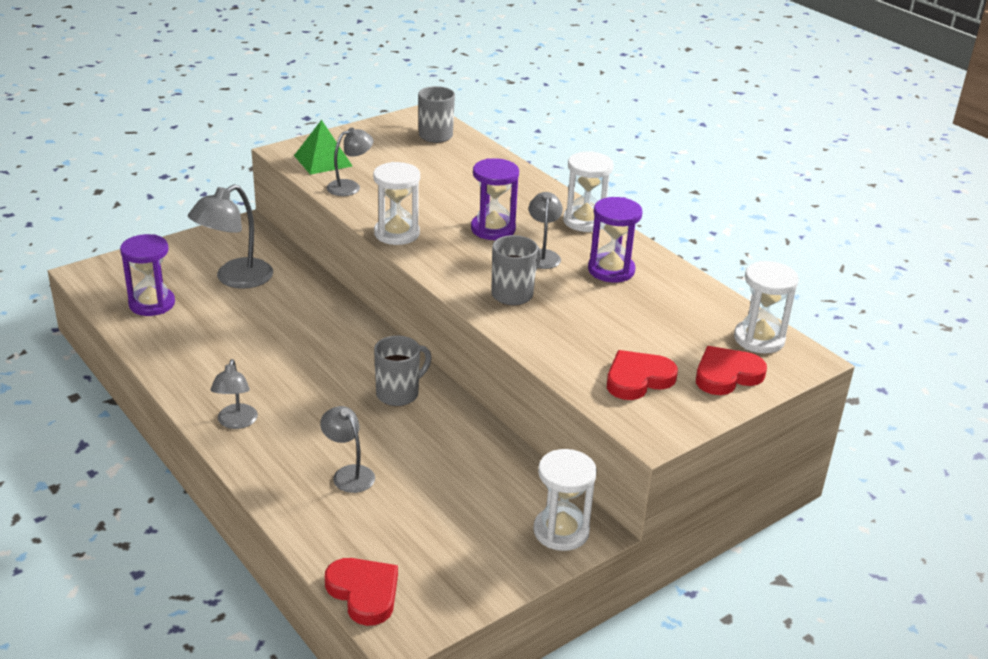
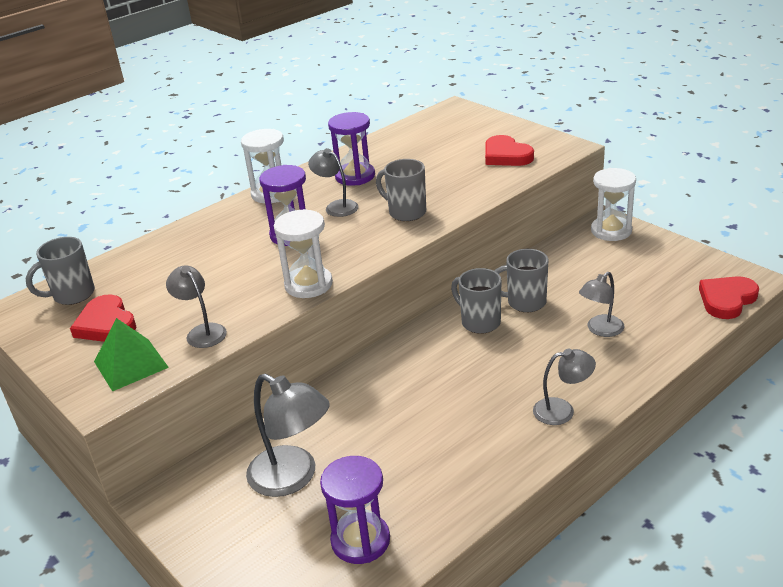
camera: 90 degrees left, 0 degrees up
(422, 430) = (525, 302): none -> grey mug
(542, 255) = (336, 206): grey lamp -> grey lamp turned 45 degrees clockwise
(726, 375) = (485, 129): red heart -> red heart (106, 324)
(759, 339) = (436, 121): white hourglass -> none

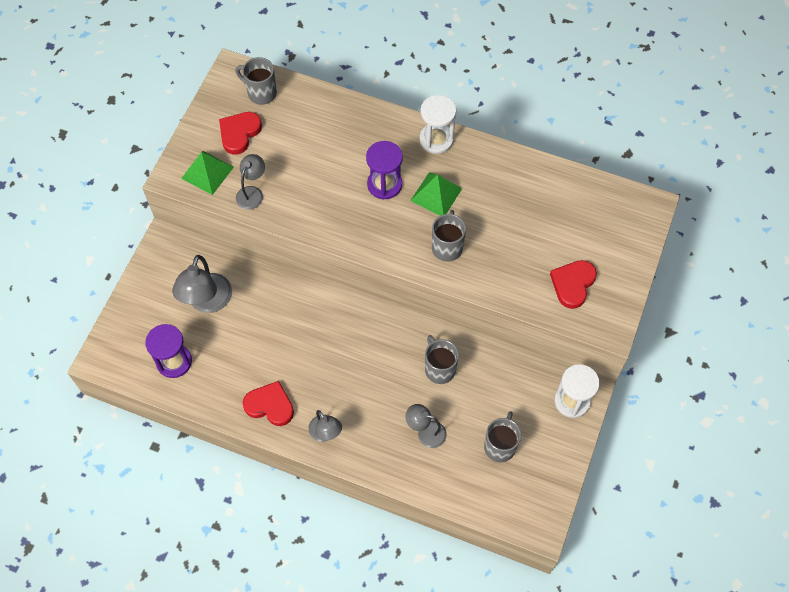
camera: 60 degrees right, 30 degrees up
(308, 284) = (326, 228): white hourglass -> none
(336, 206) = (436, 194): grey lamp -> green pyramid
(355, 176) = (488, 185): purple hourglass -> none
(479, 322) = (402, 346): grey mug -> grey mug (500, 446)
(727, 300) = (503, 513): red heart -> red heart (270, 405)

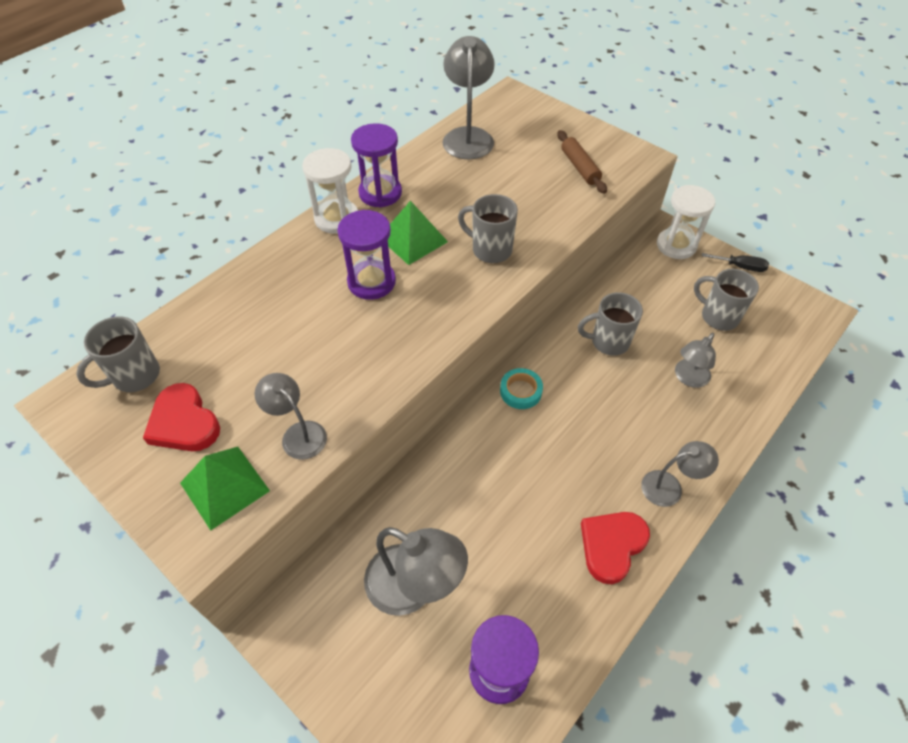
camera: 70 degrees left, 10 degrees down
(369, 320) = (520, 391): none -> turquoise tape
(476, 156) = (380, 193): none -> purple hourglass
(568, 457) = (740, 267): none -> black screwdriver
(573, 191) = (468, 136): none -> grey lamp
(573, 284) = (579, 167): red heart -> brown rolling pin

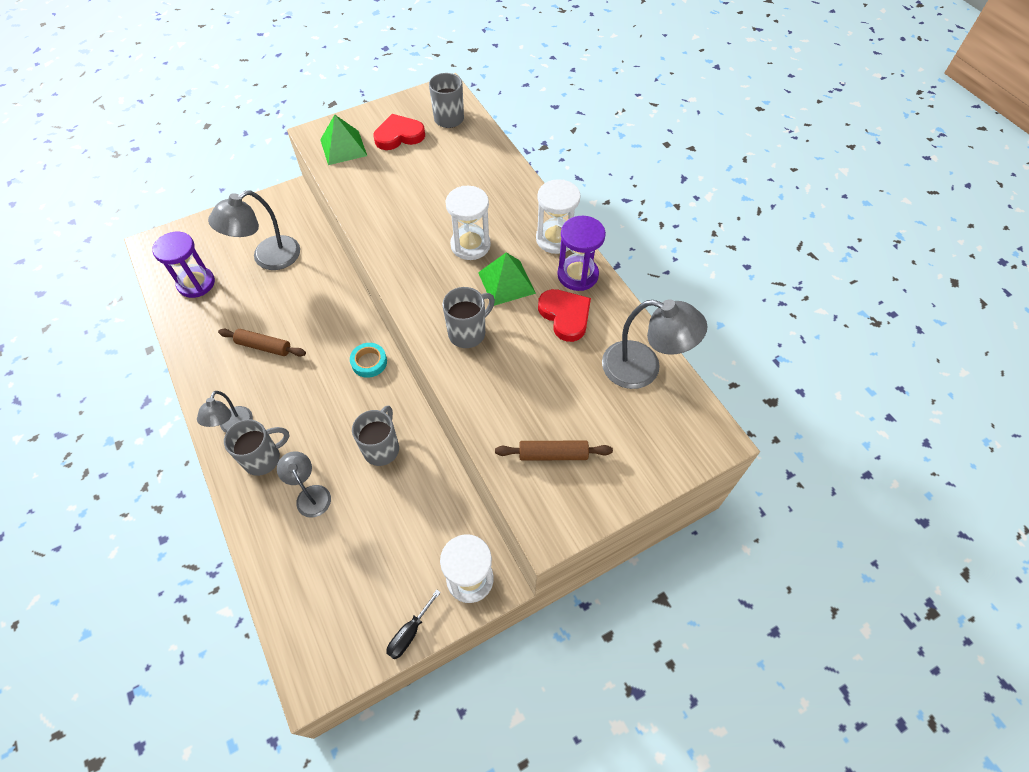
camera: 110 degrees right, 5 degrees up
(298, 434) = (358, 182): grey lamp -> none
(371, 282) = (470, 245): purple hourglass -> white hourglass
(555, 511) = (264, 346): none -> brown rolling pin
(612, 545) = (220, 369): red heart -> red heart (565, 316)
(718, 316) = (359, 564): grey mug -> grey mug (263, 458)

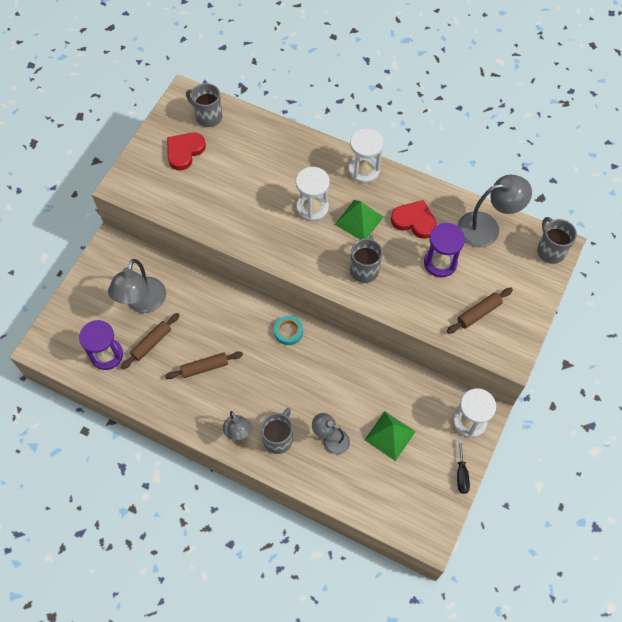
camera: 35 degrees left, 5 degrees up
(241, 296) = (151, 343): none -> brown rolling pin
(343, 147) = (152, 185): green pyramid -> green pyramid (390, 435)
(382, 448) = (349, 381): grey mug -> grey mug (550, 250)
(577, 275) = (399, 188): purple hourglass -> purple hourglass (440, 263)

